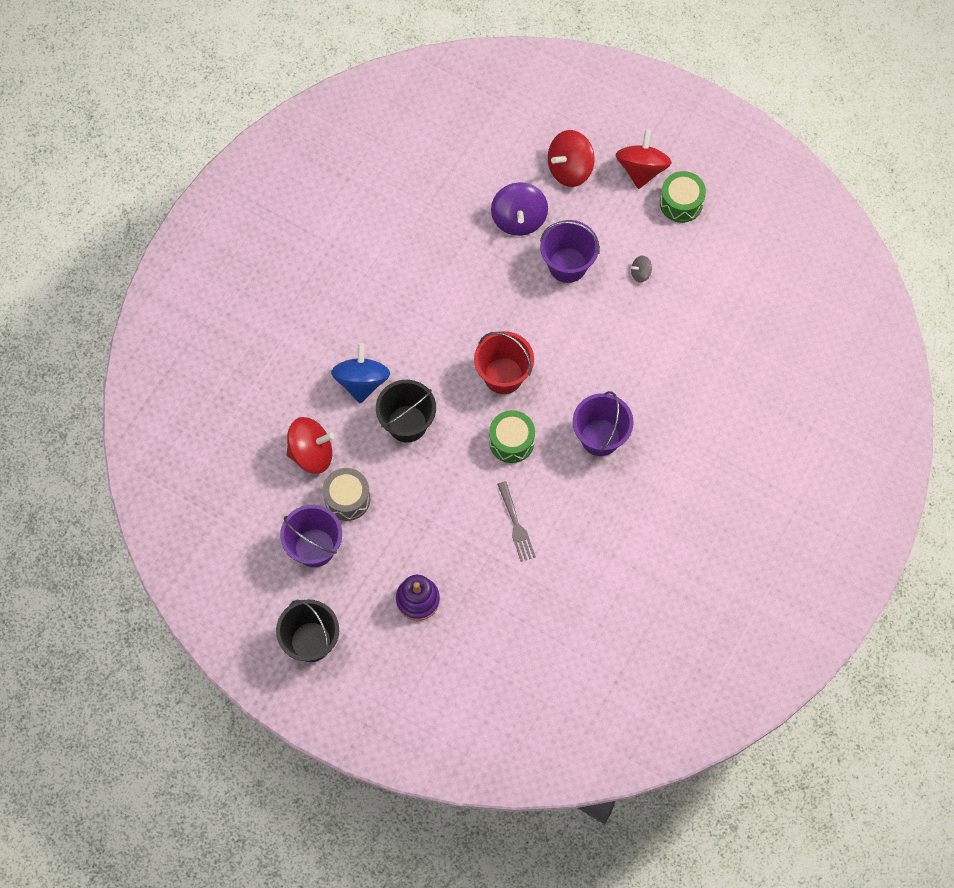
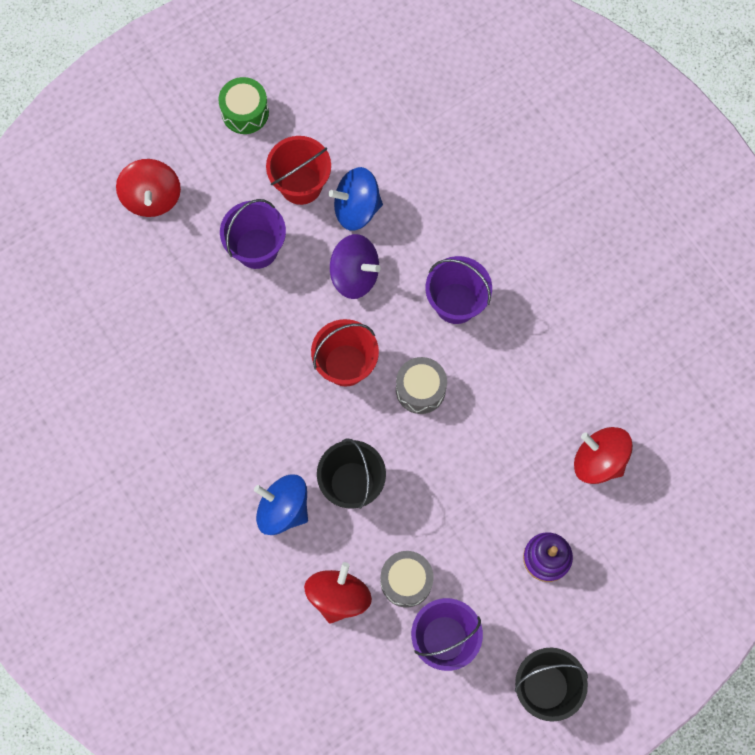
camera: 65 degrees left, 5 degrees up
(511, 441) = (420, 389): green drum -> grey drum
(516, 524) = (510, 425): grey fork -> none
(519, 219) = (181, 271): purple spinning top -> purple spinning top (354, 275)
(640, 273) = (301, 185): grey spinning top -> red bucket
(641, 169) = (189, 131): red spinning top -> red spinning top (599, 460)
(642, 324) = (356, 208): none -> blue spinning top

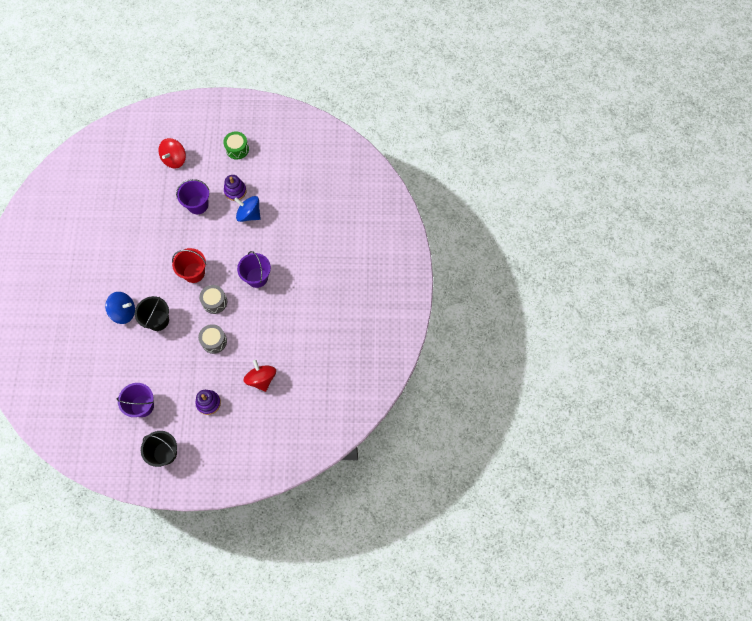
camera: 35 degrees right, 5 degrees down
(283, 509) = (124, 312): blue spinning top -> blue spinning top turned 120 degrees clockwise
(301, 185) = (235, 191): red bucket -> purple stacking toy
(338, 596) = (116, 360): red spinning top -> none
(354, 275) = (226, 240): purple spinning top -> none
(406, 581) = (146, 373): grey drum -> grey drum (214, 341)

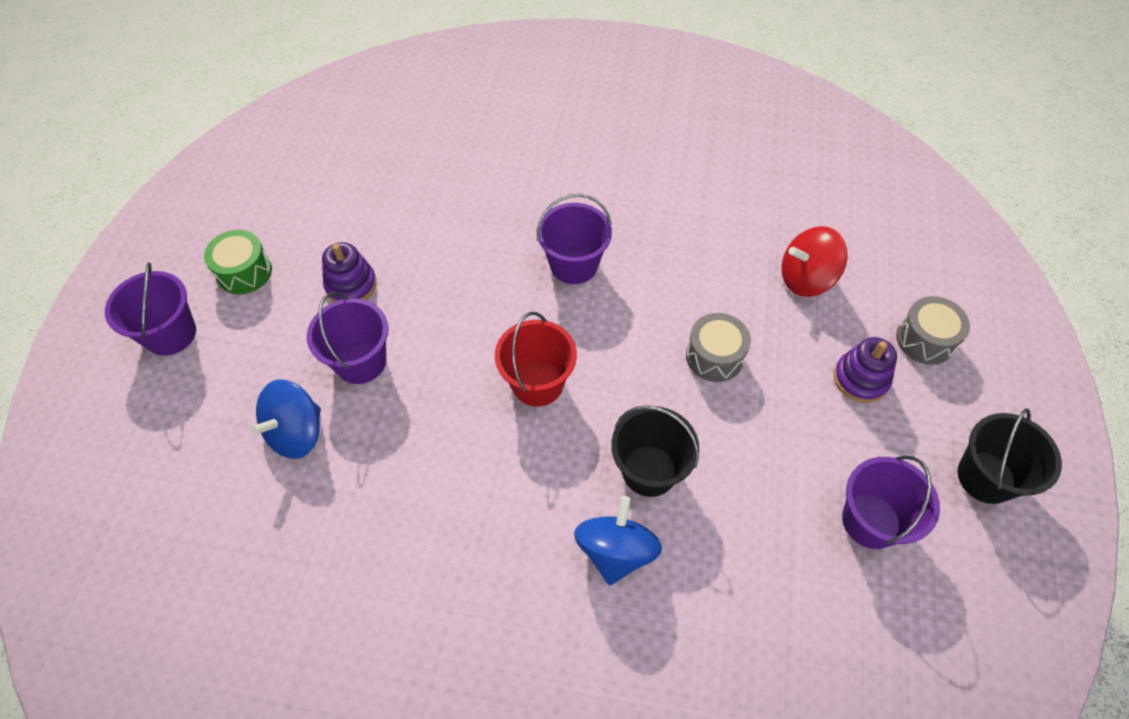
camera: 80 degrees left, 10 degrees down
(174, 159) = (215, 401): red spinning top -> none
(203, 133) = (170, 334): none -> purple bucket
(214, 302) = (619, 347): grey drum -> grey drum (925, 340)
(249, 214) = (418, 265): blue spinning top -> blue spinning top (296, 432)

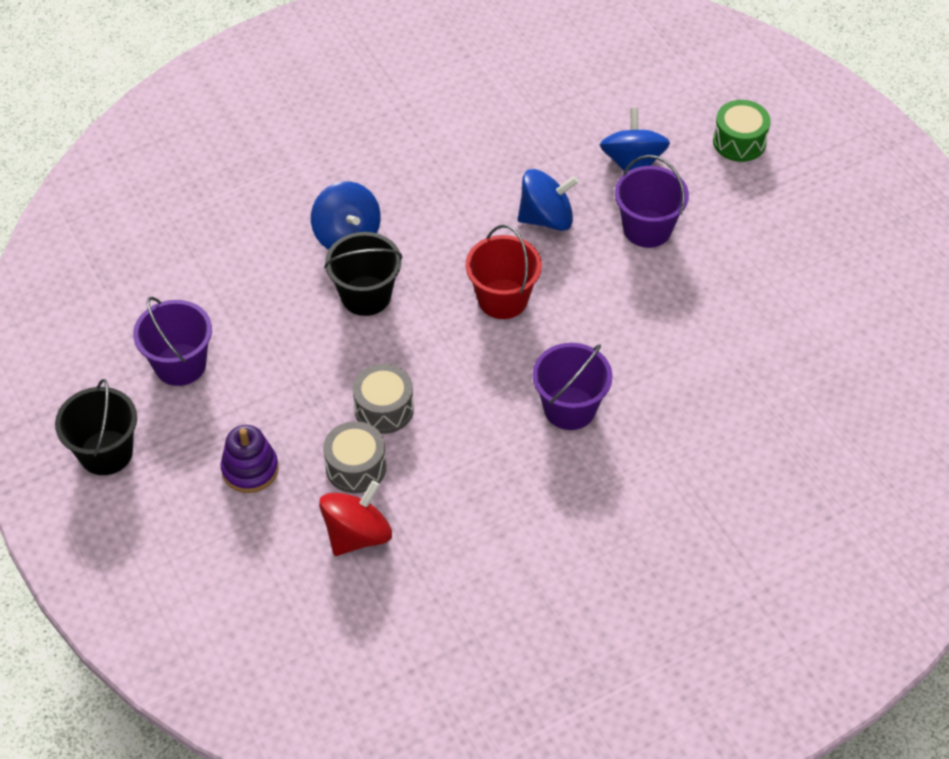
camera: 140 degrees right, 5 degrees down
(170, 334) = (802, 157): purple bucket -> none
(244, 272) = (816, 227): green drum -> green drum (739, 142)
(351, 285) = (725, 272): purple stacking toy -> none
(426, 433) = (546, 218): none -> blue spinning top
(925, 340) = (213, 544): grey drum -> grey drum (356, 467)

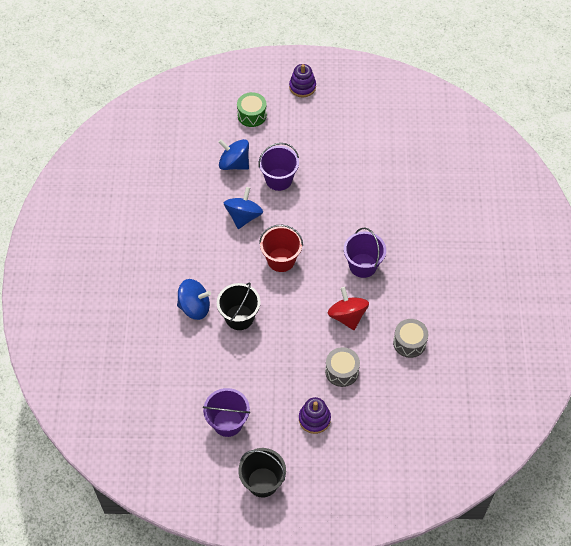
camera: 60 degrees left, 5 degrees up
(357, 535) = (381, 389): red spinning top -> red spinning top (347, 316)
(384, 409) = (314, 343): grey drum -> grey drum (409, 342)
(848, 177) = (302, 87): none -> purple stacking toy

